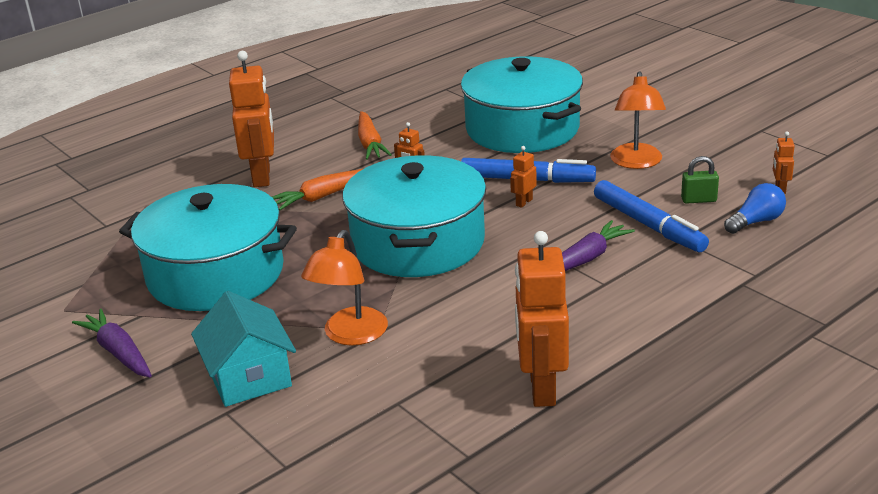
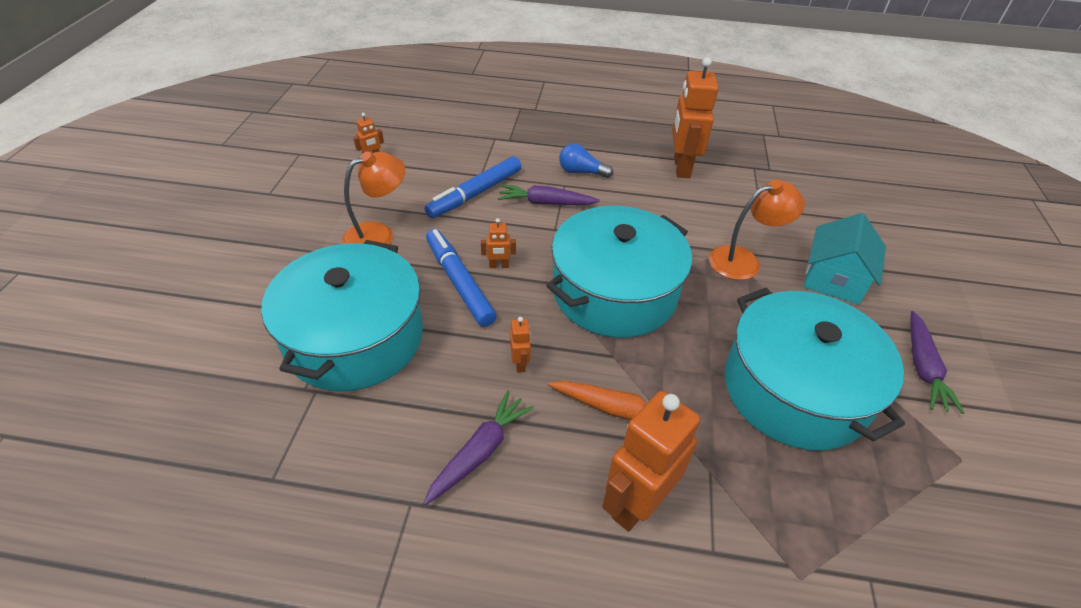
camera: 135 degrees left, 15 degrees up
(370, 143) = (479, 452): orange carrot -> purple carrot
(541, 388) = (681, 167): orange robot -> orange robot turned 135 degrees clockwise
(648, 225) = (475, 194): blue marker -> blue marker turned 150 degrees counterclockwise
(698, 200) = (418, 185): green padlock -> none
(756, 221) = (429, 155): blue light bulb -> blue light bulb (581, 172)

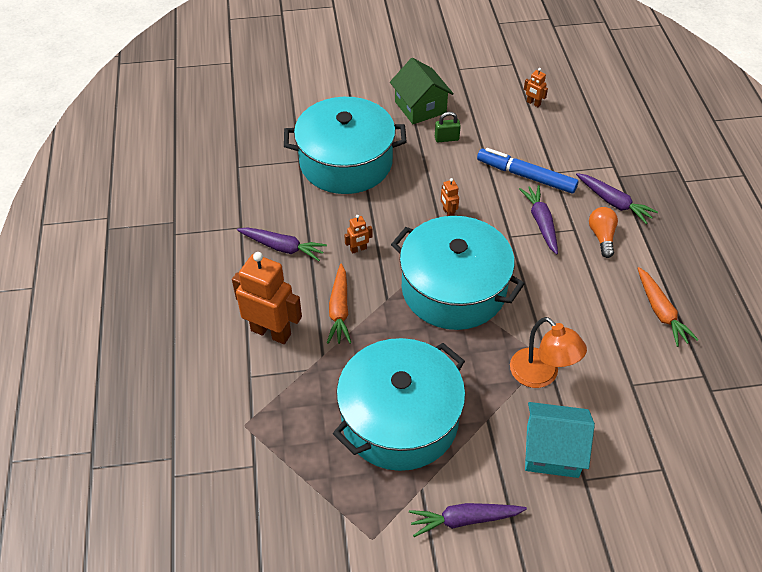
camera: 75 degrees right, 5 degrees up
(308, 241) = (420, 107): none -> green house
(378, 234) = (446, 138): orange lamp -> green padlock
(459, 282) = (420, 196): blue marker -> none
(541, 152) = (613, 202): none -> purple carrot
(581, 172) = (602, 237): blue light bulb -> orange light bulb
(681, 167) = (660, 312): orange robot -> orange carrot

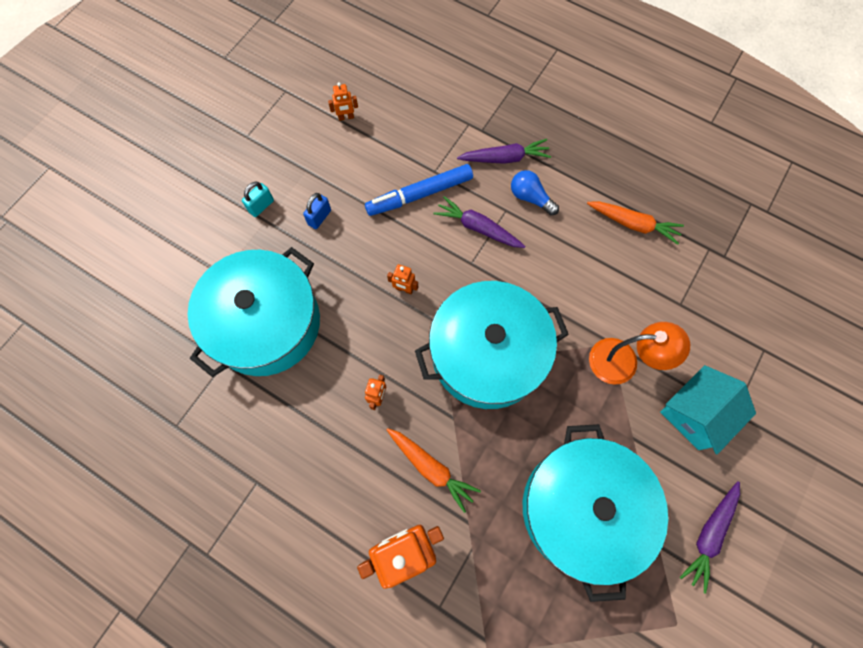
camera: 50 degrees left, 20 degrees up
(282, 247) = (316, 462): purple carrot -> none
(420, 107) = (261, 206): green house -> turquoise padlock
(446, 138) = (319, 217): green padlock -> blue padlock
(602, 237) = (530, 198): orange light bulb -> blue light bulb

